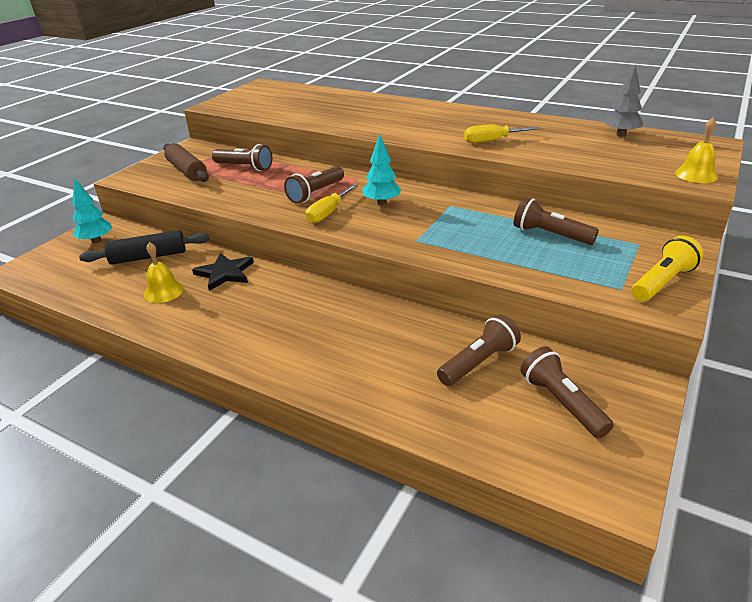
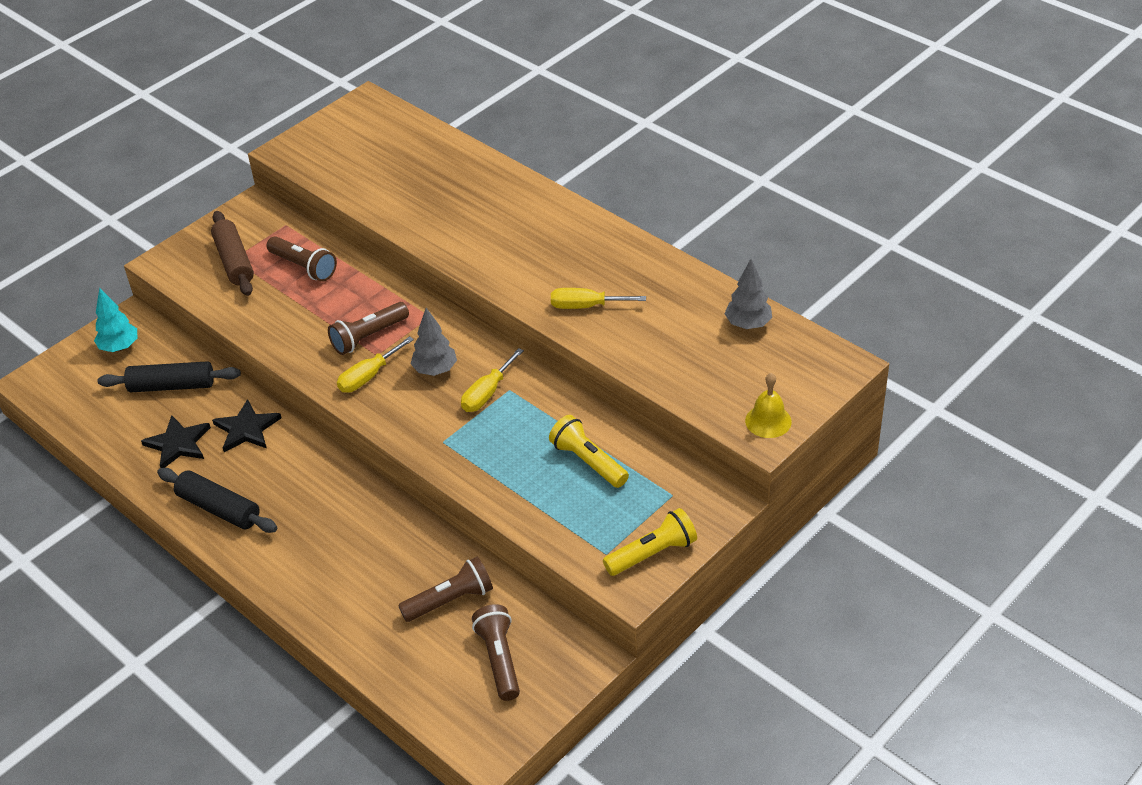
camera: 15 degrees right, 10 degrees up
(163, 291) = (178, 444): yellow bell -> black star
(217, 330) = (219, 509): none -> black rolling pin
(382, 203) = (435, 370): turquoise tree -> grey tree
(434, 209) = (487, 393): none -> yellow screwdriver
(550, 235) = (588, 461): brown flashlight -> yellow flashlight

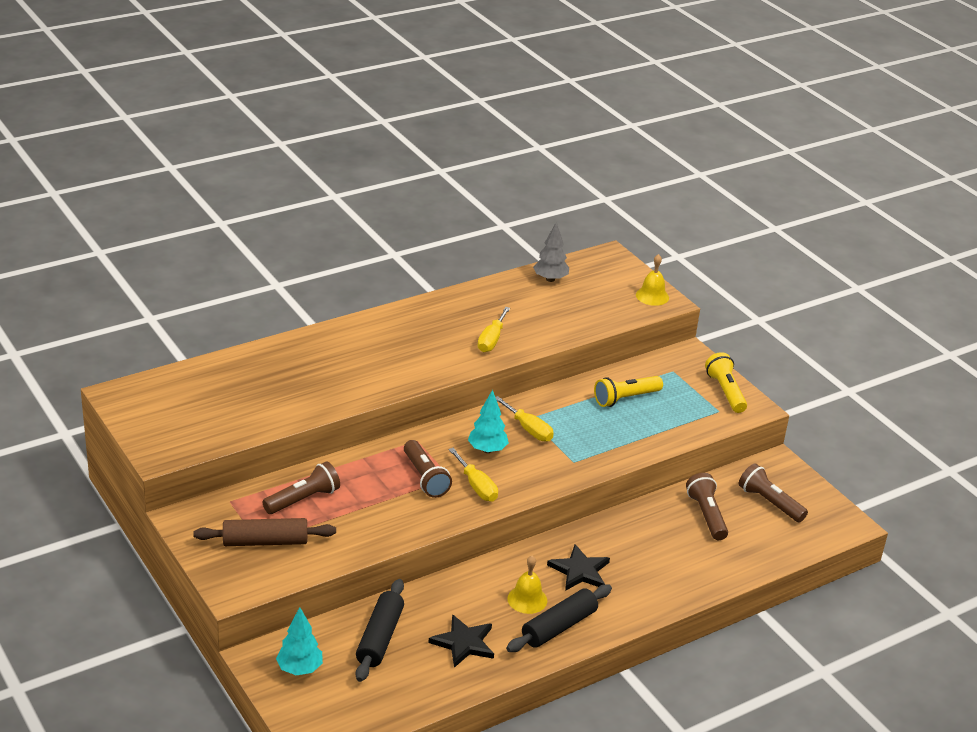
camera: 80 degrees left, 10 degrees down
(247, 429) = (465, 596): black star -> black star (580, 571)
(254, 475) = (527, 599): none -> yellow bell
(435, 370) = (487, 450): grey tree -> turquoise tree
(499, 659) = (769, 502): brown flashlight -> brown flashlight turned 45 degrees clockwise

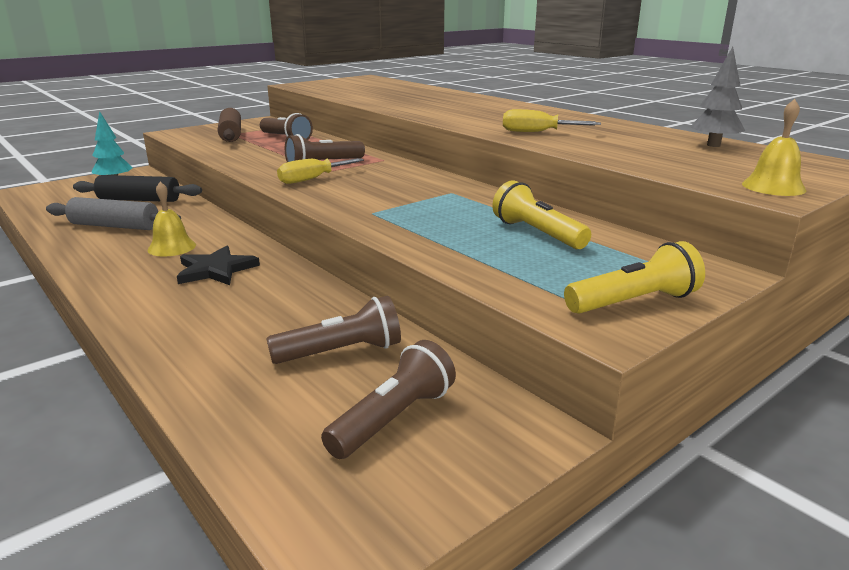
camera: 85 degrees right, 10 degrees down
(464, 643) = (115, 226): black star -> grey rolling pin
(487, 450) = (379, 180): turquoise tree -> none
(528, 429) = (428, 193): yellow screwdriver -> none
(559, 627) = (117, 263): black rolling pin -> none

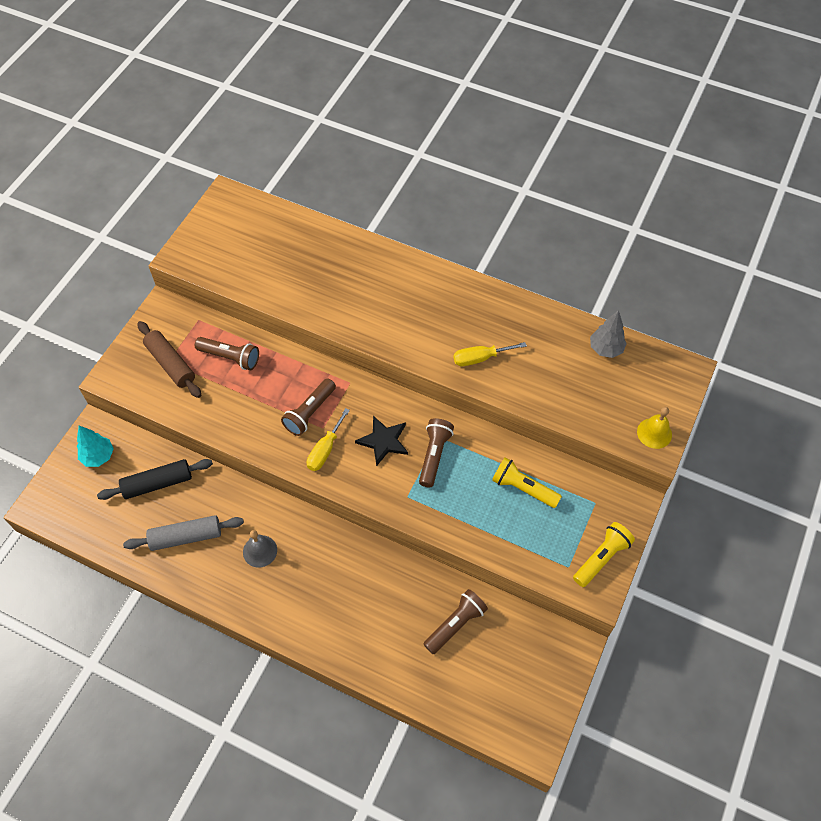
camera: 25 degrees left, 35 degrees up
(172, 247) = (260, 551): yellow bell -> grey bell
(216, 270) = (317, 568): black star -> black star (383, 441)
(393, 419) = (512, 666): brown flashlight -> brown flashlight (434, 455)

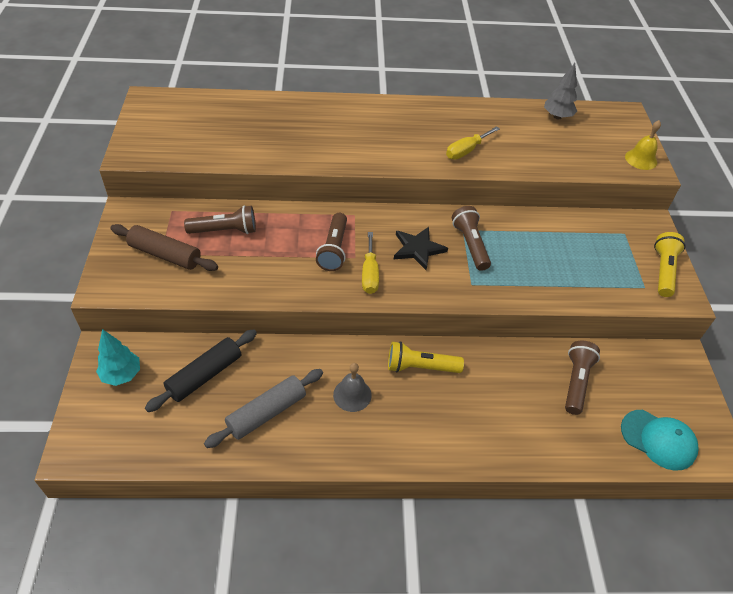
camera: 30 degrees left, 10 degrees down
(489, 708) = (658, 439): none -> turquoise cap
(523, 488) = (562, 243): yellow flashlight -> yellow flashlight (420, 367)

